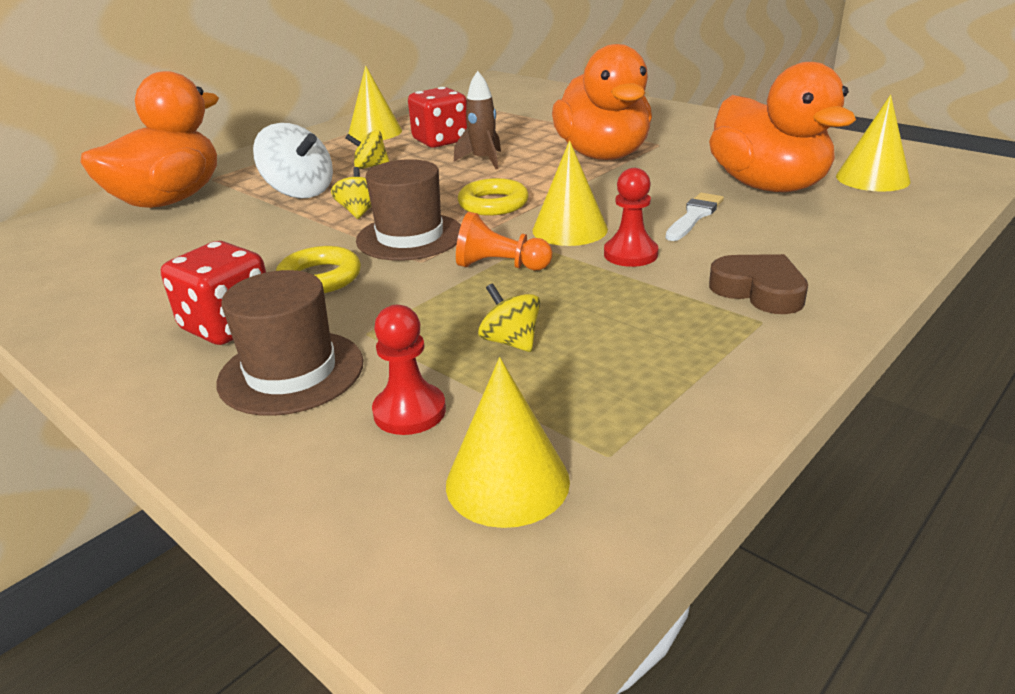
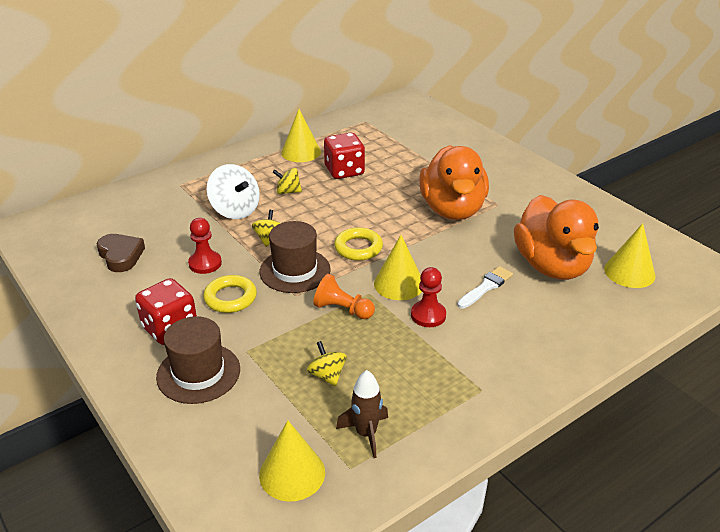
camera: 10 degrees right, 5 degrees up
(169, 200) = (150, 203): orange duck -> none
(409, 411) = (255, 416): red pawn -> red pawn (205, 263)
(483, 160) = (367, 199): brown rocket -> brown rocket (366, 434)
(759, 291) = (493, 364): brown heart -> brown heart (121, 256)

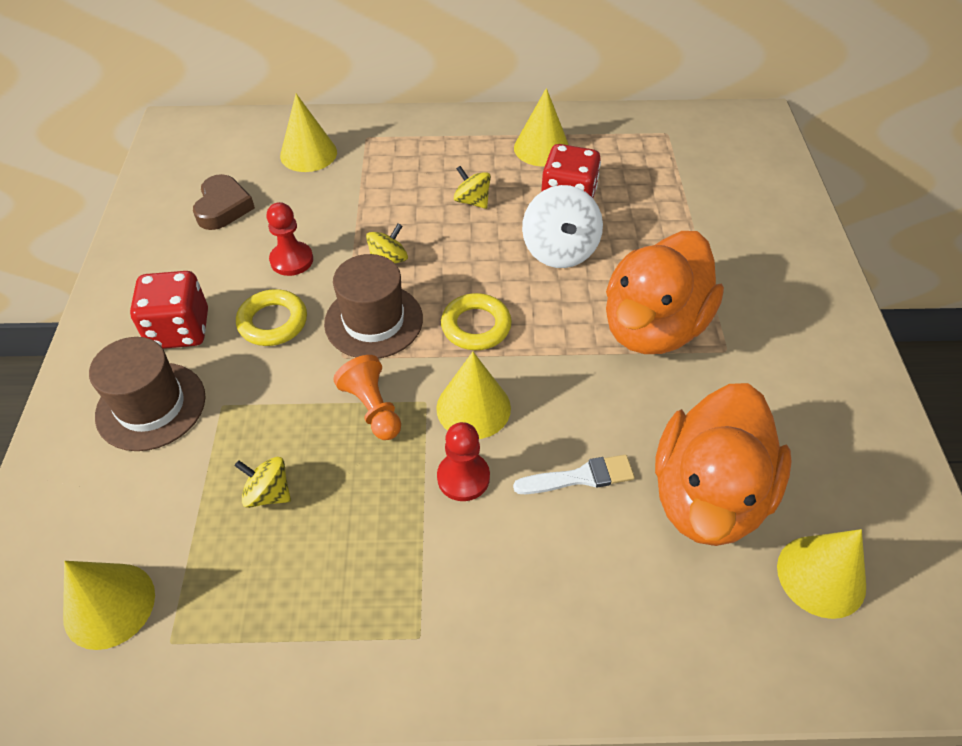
camera: 35 degrees right, 15 degrees up
(149, 206) = (308, 154): none -> yellow cone
(235, 210) = (390, 201): white spinning top -> white spinning top (559, 250)
(327, 375) = (268, 493): yellow spinning top -> yellow spinning top turned 75 degrees counterclockwise
(366, 434) = (229, 606): brown rocket -> none

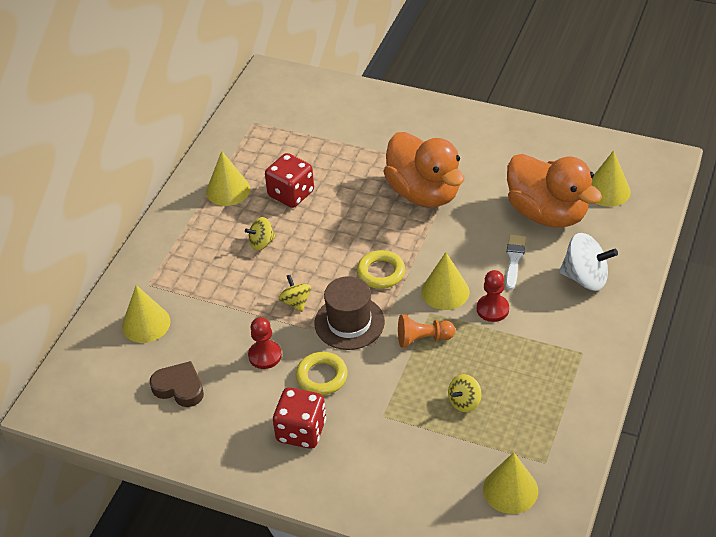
camera: 65 degrees left, 5 degrees down
(151, 406) = (365, 455): brown hat -> none
(559, 250) = (336, 213): white spinning top -> white spinning top (585, 278)

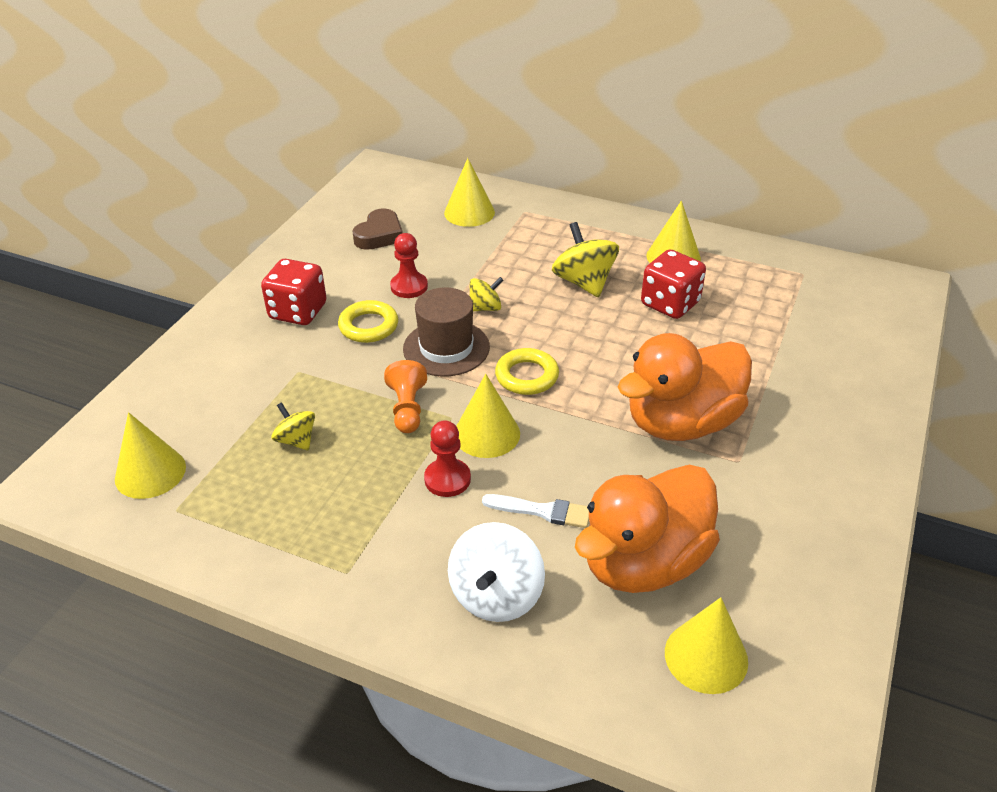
camera: 90 degrees right, 5 degrees down
(261, 243) = (584, 282): yellow spinning top -> yellow spinning top, size x1.72

